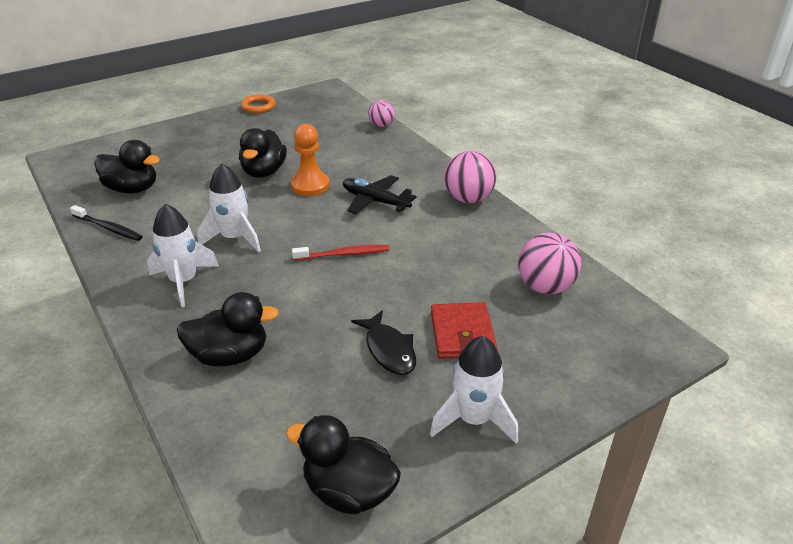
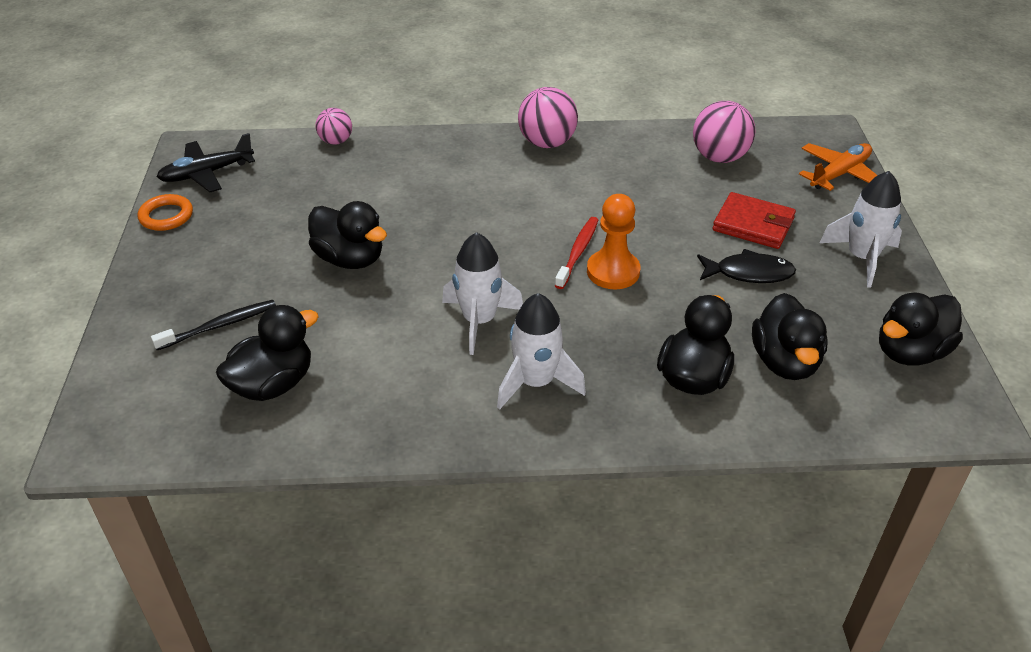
camera: 60 degrees left, 5 degrees up
(108, 228) = (356, 427): black toothbrush -> black toothbrush (219, 326)
(281, 404) = (785, 362): none -> black duck
(310, 185) = (419, 233): orange pawn -> orange pawn (613, 271)
(375, 201) = (496, 200): black plane -> black plane (206, 173)
(603, 370) = (840, 174): none -> orange plane

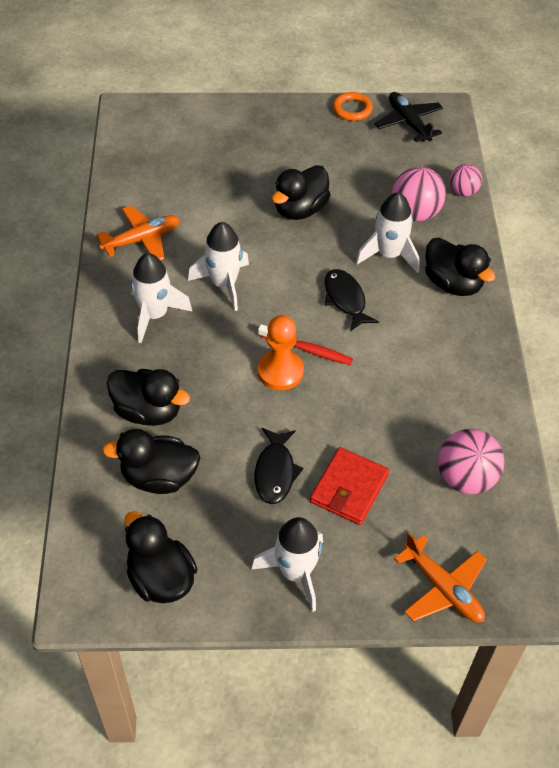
camera: 90 degrees right, 10 degrees up
(219, 326) = (229, 150): black toothbrush -> none
(273, 384) = (169, 181): black duck -> black duck (453, 283)
(394, 406) = (142, 240): none -> orange plane
(432, 193) = (389, 255): none -> white rocket
(501, 224) = (345, 299): none -> black fish
(547, 143) = (477, 336): pink ball -> pink ball (415, 213)

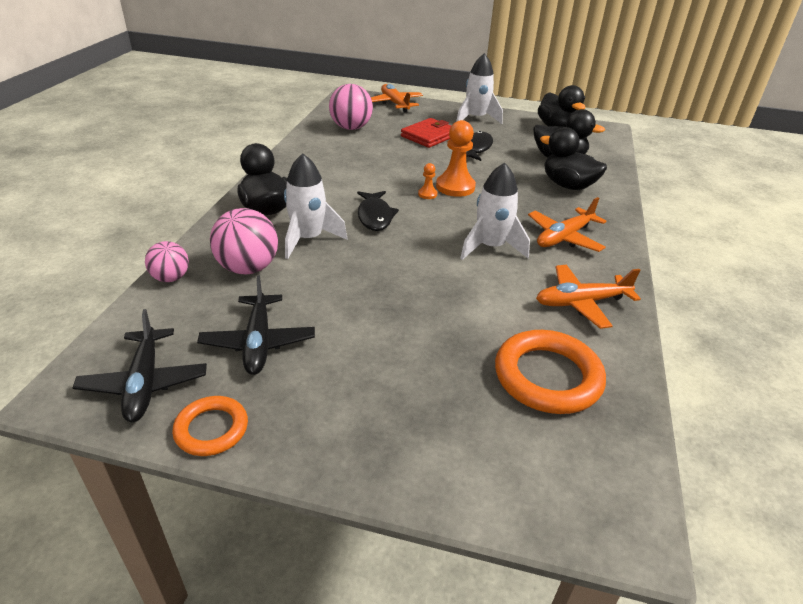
camera: 165 degrees left, 15 degrees down
(154, 315) = (564, 237): white rocket -> orange plane
(168, 175) = (547, 377): none -> orange ring
(300, 209) = (379, 297): black duck -> none
(307, 349) = (427, 194): red toothbrush -> orange pawn
(363, 158) = (258, 342): none -> black plane

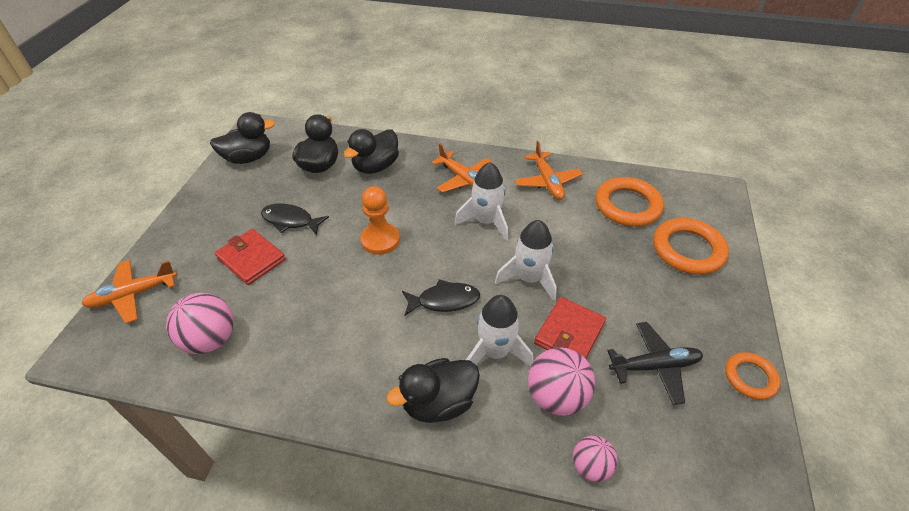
camera: 90 degrees left, 10 degrees up
(144, 383) = (731, 438): black plane -> none
(319, 286) = (569, 333): none -> red wallet
(427, 194) = (396, 261): orange pawn -> none
(453, 427) = (688, 250): none -> orange ring
(476, 119) = (207, 217): white rocket -> white rocket (529, 279)

